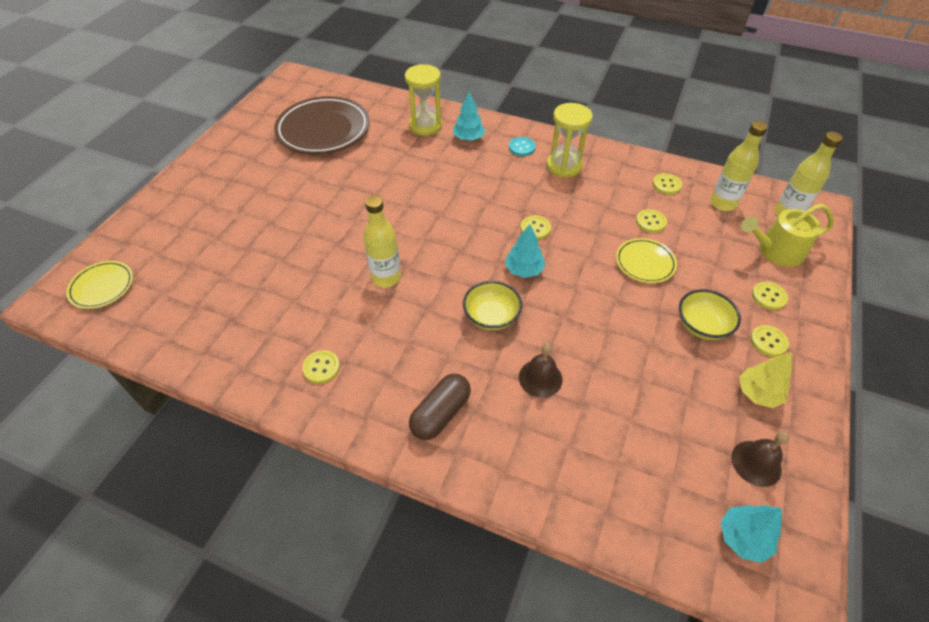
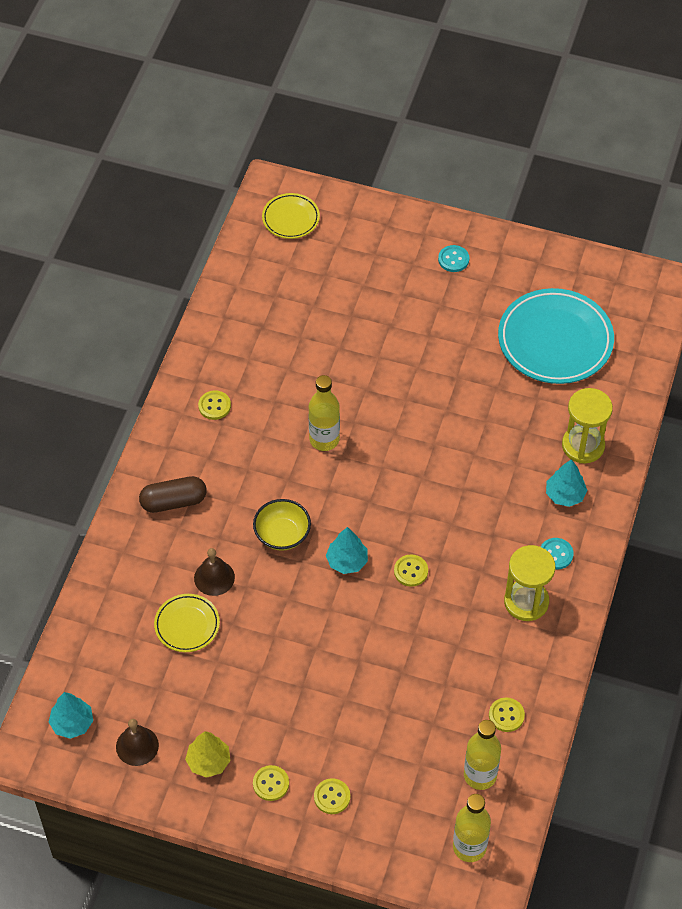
camera: 85 degrees right, 5 degrees up
(215, 177) = (453, 259): none -> turquoise button
(323, 130) = (555, 340): brown plate -> turquoise plate
(440, 413) = (173, 501): brown capsule -> brown capsule turned 45 degrees counterclockwise
(645, 263) = (369, 678): yellow plate -> yellow plate (187, 625)
(650, 222) = (436, 691): yellow button -> none
(702, 326) = (286, 724): yellow bowl -> none
(776, 251) = (403, 819): yellow watering can -> none

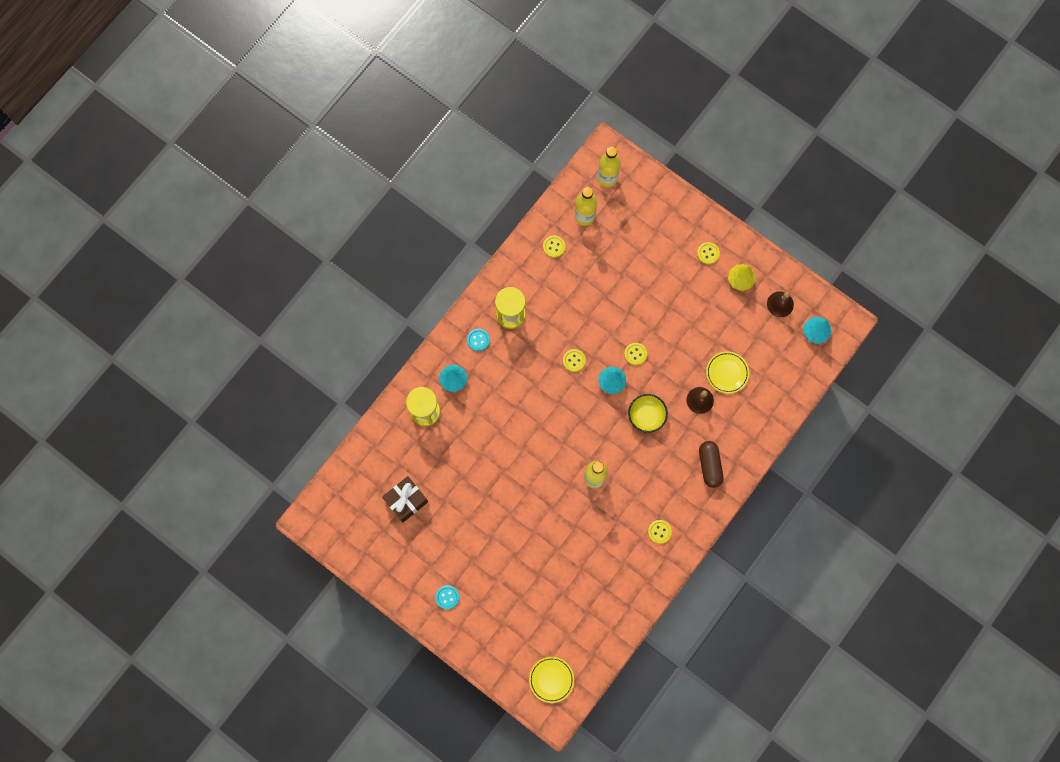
camera: 160 degrees left, 20 degrees up
(173, 501) = (709, 465): brown capsule -> brown capsule turned 75 degrees clockwise
(332, 797) = (675, 233): yellow button -> yellow button (635, 354)
(555, 340) = (406, 501): turquoise plate -> brown gift

